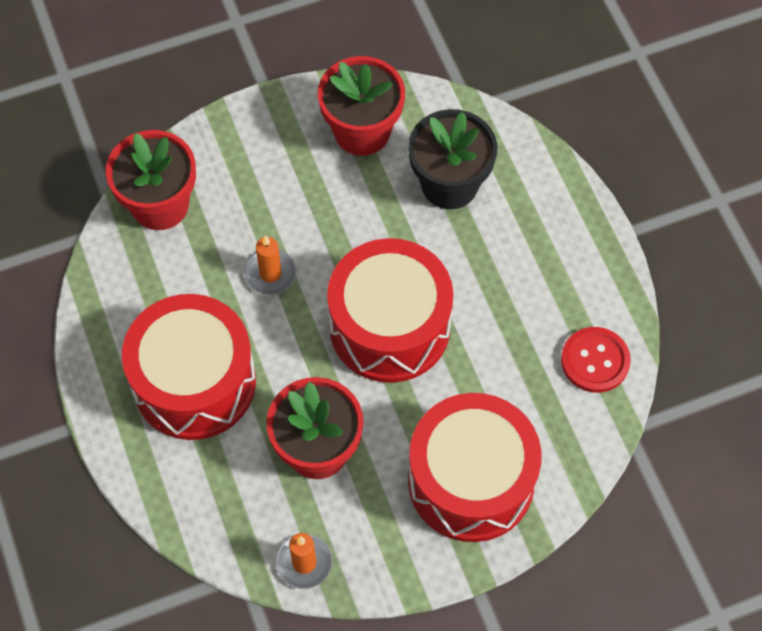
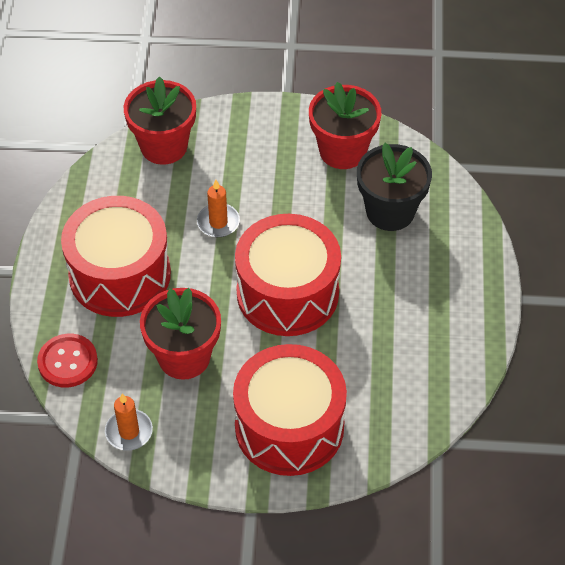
camera: 25 degrees right, 10 degrees down
(595, 361) = (437, 380): red button -> red button (67, 362)

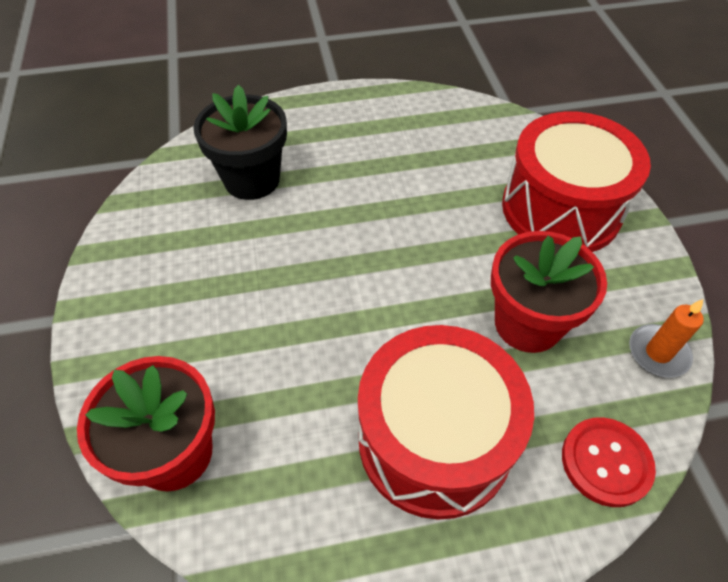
camera: 105 degrees left, 0 degrees up
(218, 222) = (307, 340): orange candle -> none
(287, 293) = (394, 245): red drum -> none
(342, 151) = (163, 236): red flower pot -> none

